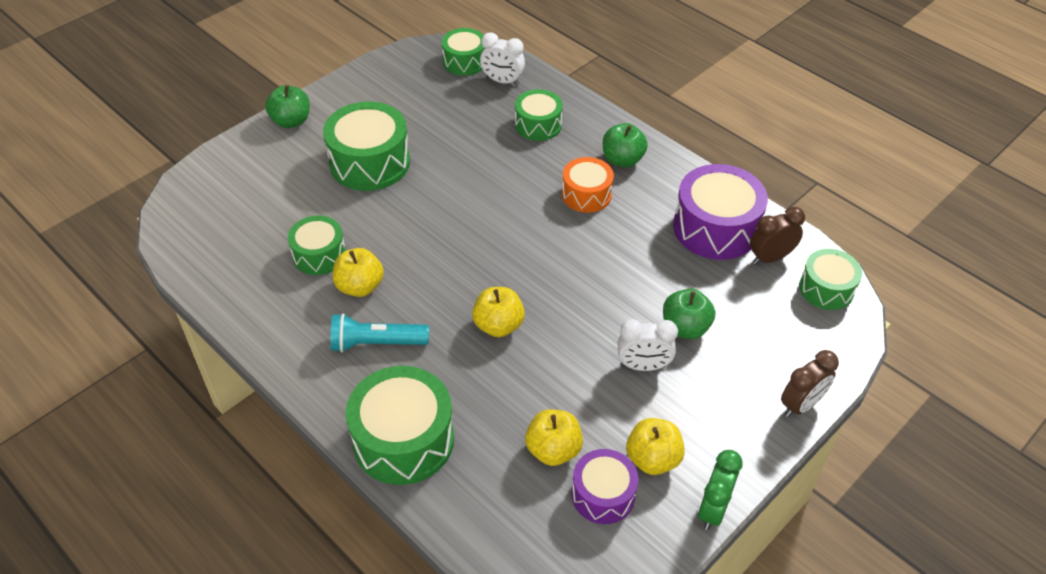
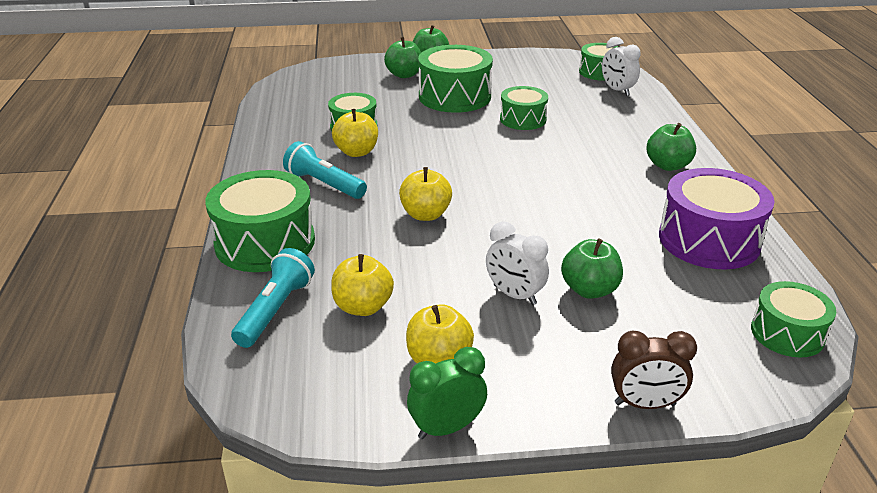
camera: 40 degrees right, 15 degrees down
(287, 155) = (404, 75): none -> green apple
(493, 499) = (275, 310): none -> turquoise flashlight
(538, 125) = (616, 121): green drum -> green drum (523, 119)
(586, 194) = (605, 173): orange drum -> none
(603, 495) = (362, 358): purple drum -> none
(770, 258) = (745, 283): brown clock -> none

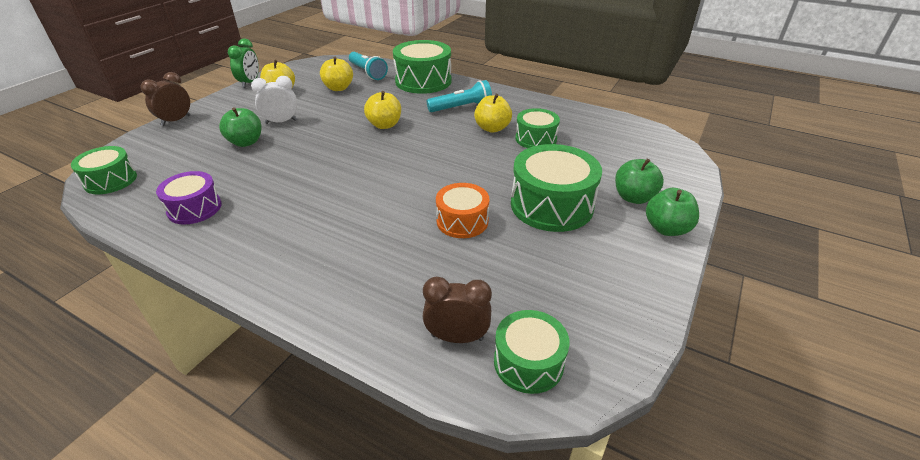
camera: 125 degrees right, 5 degrees up
(523, 119) = (462, 221): green drum -> orange drum
(617, 90) = (457, 337): white clock -> brown clock
(667, 165) = (283, 256): green apple -> none
(709, 240) = (194, 208): purple drum -> purple drum, size x0.61

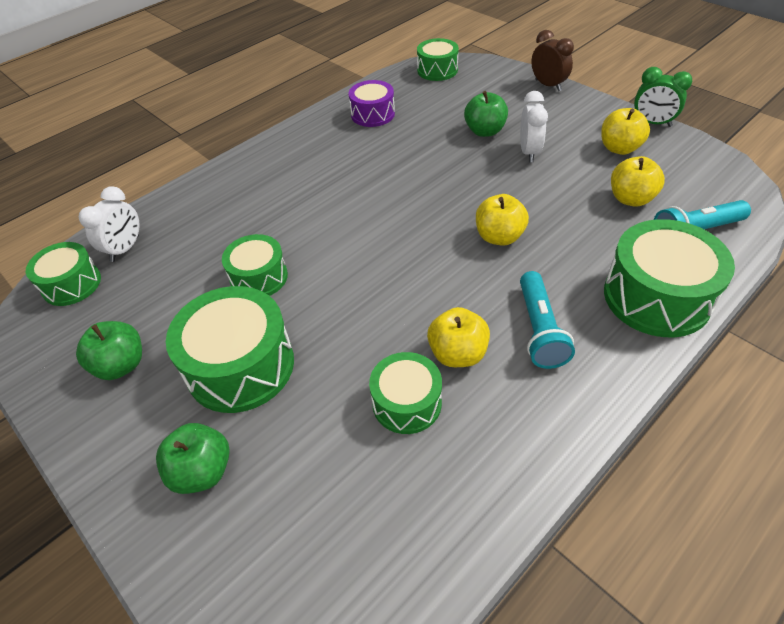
camera: 110 degrees right, 10 degrees up
(457, 337) = (125, 249): brown clock -> white clock
(462, 221) = (259, 277): orange drum -> green drum
(666, 229) = (124, 477): green apple -> green apple (121, 365)

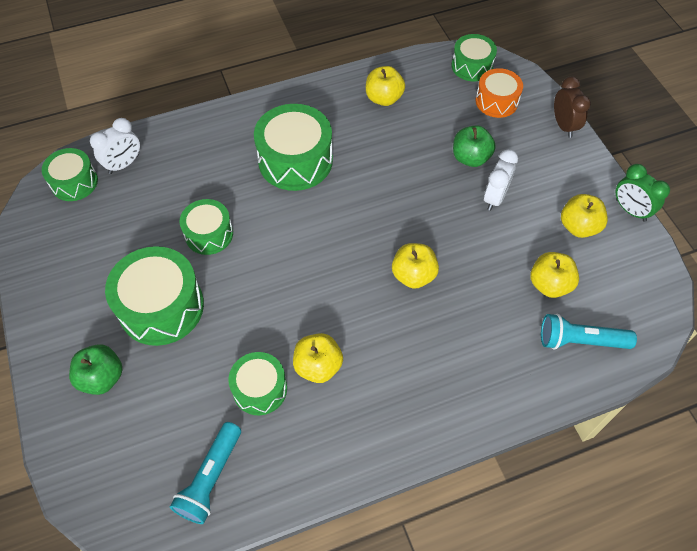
camera: 20 degrees right, 10 degrees up
(121, 365) = (82, 270): green apple -> none
(373, 114) = (384, 98): purple drum -> yellow apple
(477, 86) = (496, 101): none -> orange drum
(539, 329) = (391, 373): turquoise flashlight -> turquoise flashlight (211, 478)
(656, 296) = (502, 386): green drum -> green drum (295, 160)

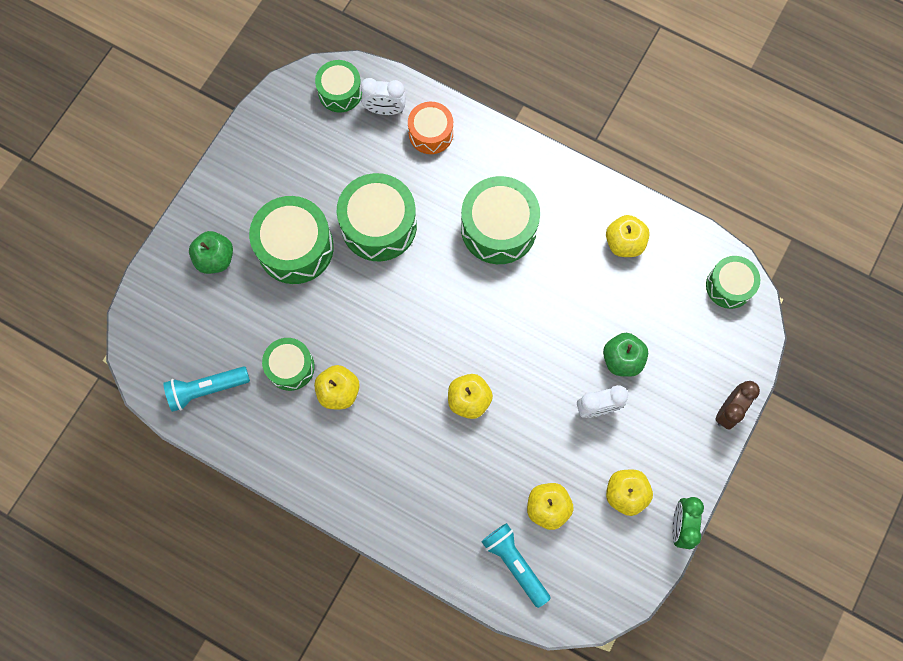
camera: 50 degrees right, 15 degrees up
(209, 234) = (379, 225): green drum -> green drum, size x1.65
(496, 101) = (705, 336): orange drum -> orange drum (431, 133)

